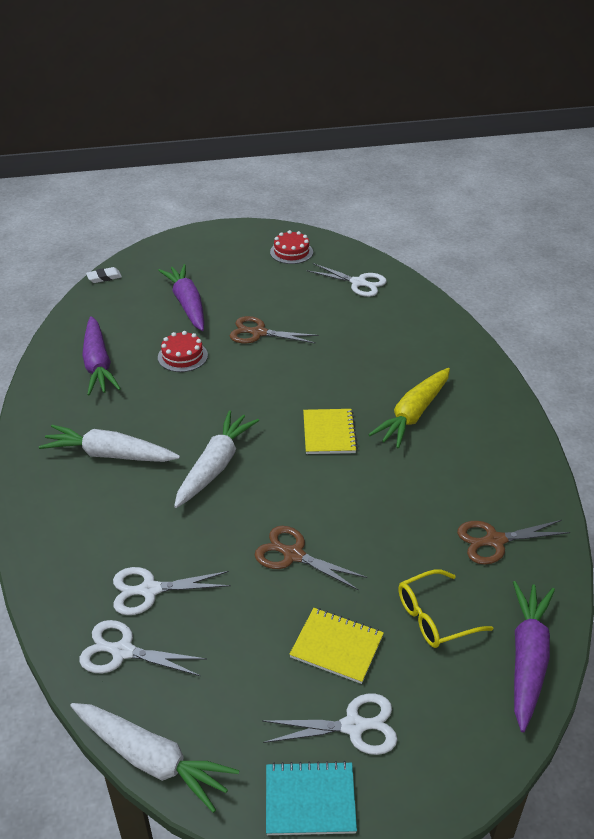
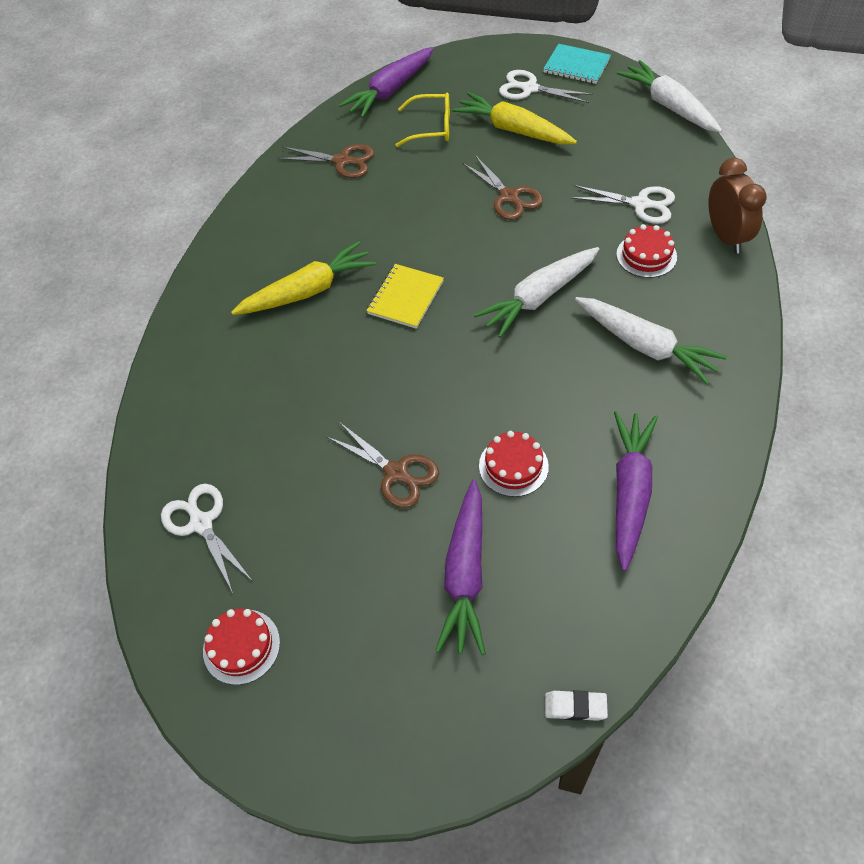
camera: 150 degrees left, 15 degrees up
(50, 579) = (726, 237): none -> brown clock
(122, 651) = (674, 169): white scissors -> none
(128, 534) = (646, 255): none -> red cake
(337, 646) = (513, 130): yellow notebook -> yellow carrot

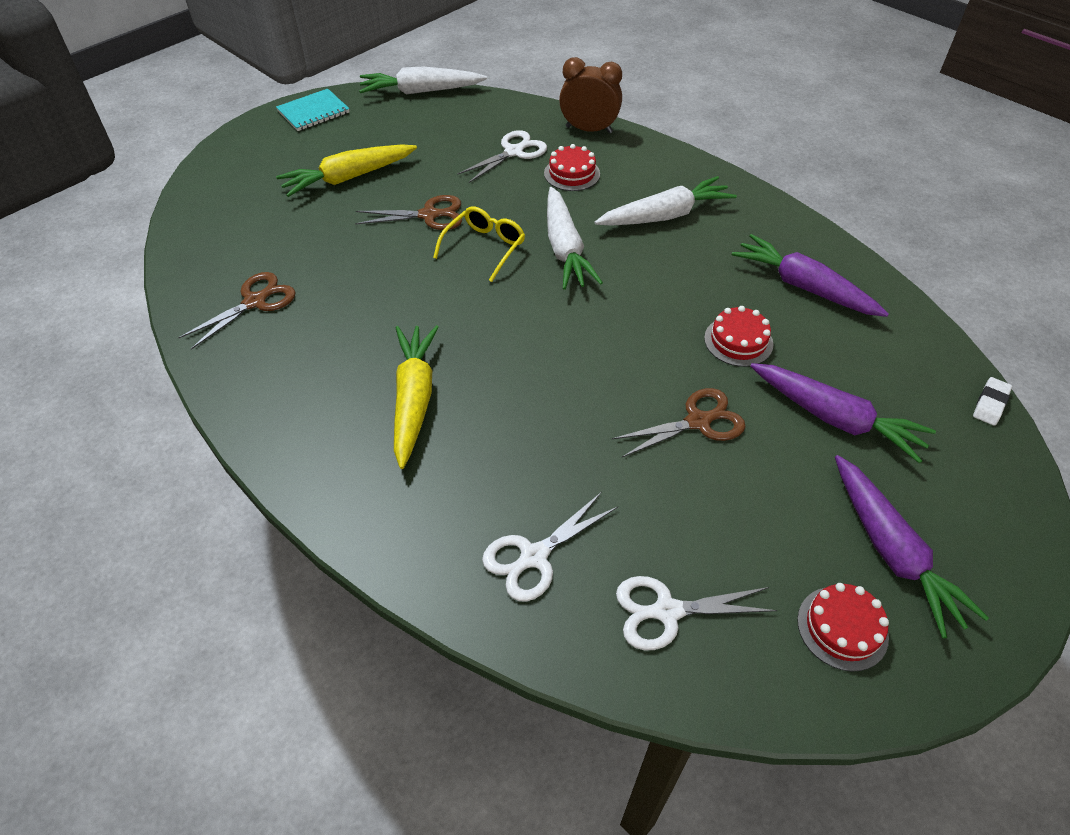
camera: 65 degrees left, 5 degrees down
(390, 90) = (195, 228): purple carrot -> purple carrot (891, 551)
(405, 297) = (489, 330): yellow notebook -> none
(431, 127) = (283, 223): yellow glasses -> yellow glasses (484, 248)
(529, 88) = (307, 147): white scissors -> white scissors (533, 557)

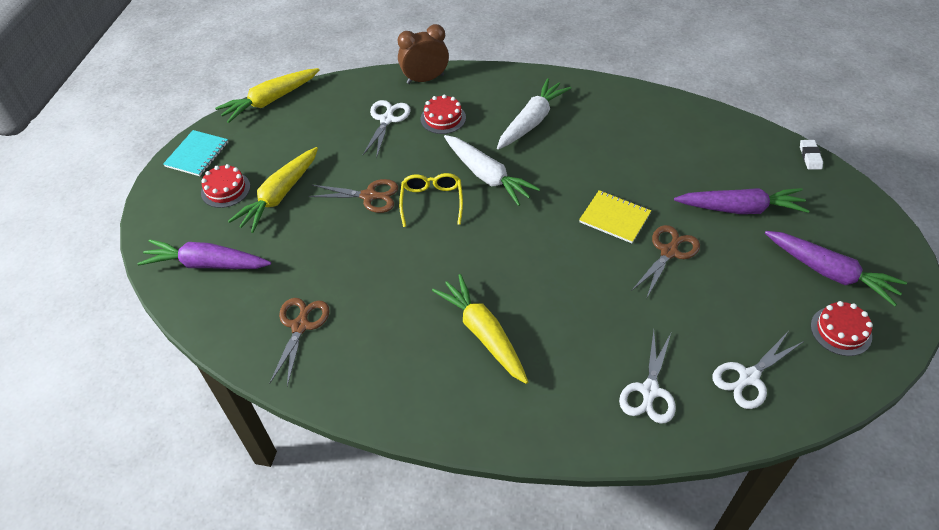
camera: 30 degrees left, 0 degrees up
(421, 91) = (270, 100): white carrot -> yellow carrot
(429, 215) = (369, 196): brown scissors -> brown scissors turned 45 degrees clockwise
(667, 355) = (614, 218): none -> yellow notebook
(738, 341) = (648, 187): red cake -> red cake (225, 189)
(804, 287) = (656, 131): purple carrot -> purple carrot (207, 264)

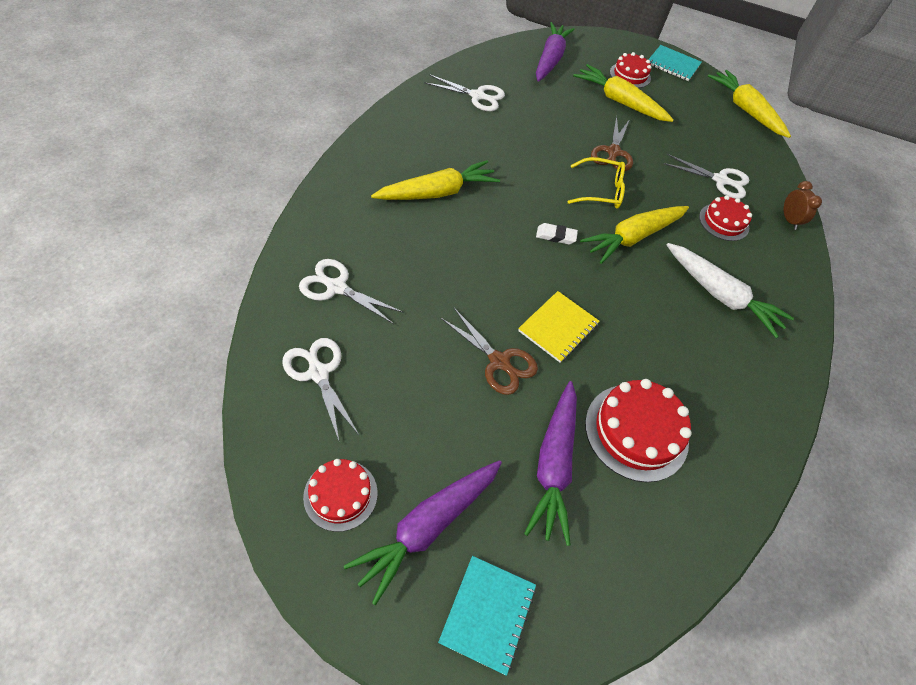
camera: 90 degrees right, 5 degrees up
(300, 325) = (478, 96): brown scissors -> white scissors
(425, 79) = (789, 220): brown clock -> brown clock, size x0.61
(487, 176) = (633, 237): white carrot -> yellow carrot
(687, 166) = (636, 431): none -> red cake
(810, 157) = (646, 610): white eraser -> white eraser (556, 236)
(863, 231) = (488, 614): none -> turquoise notebook

